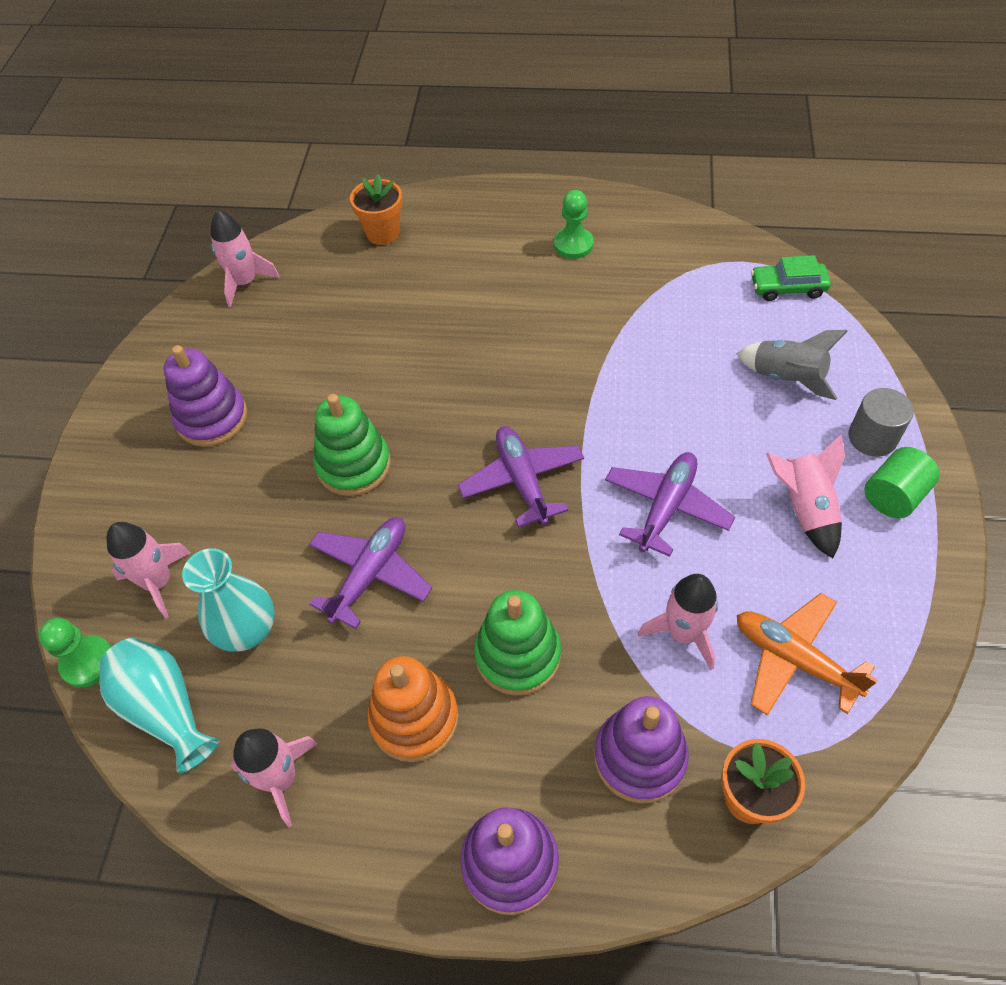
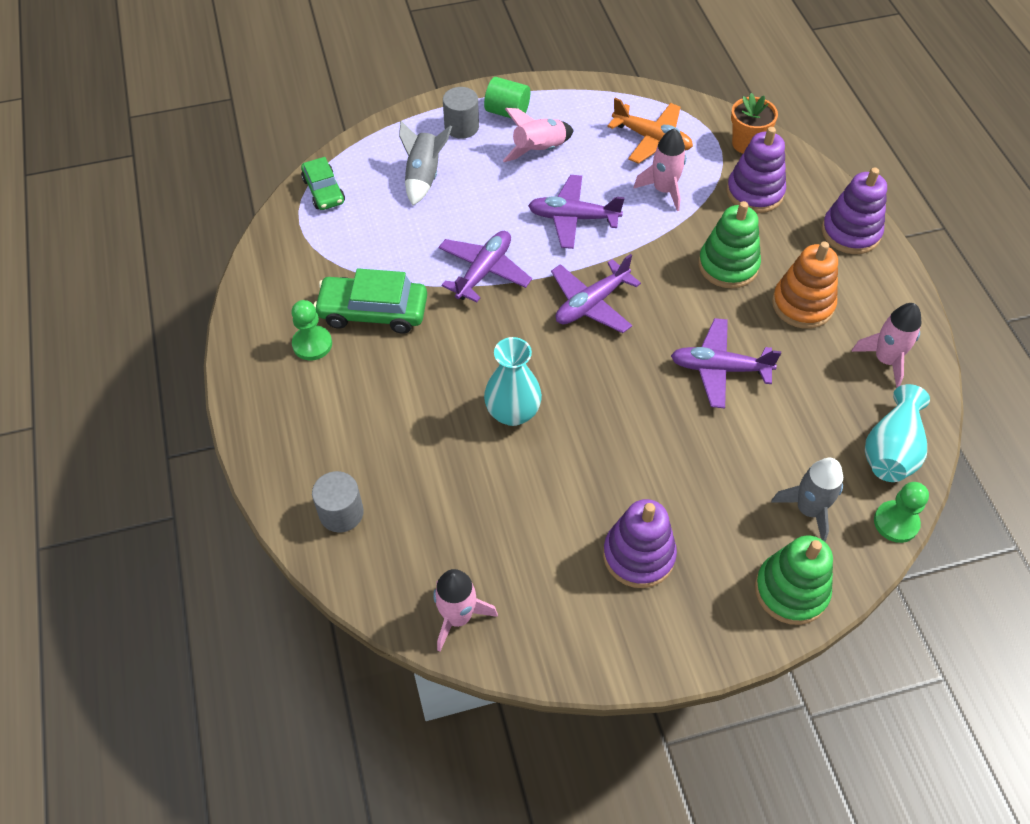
camera: 115 degrees left, 0 degrees up
(158, 582) = (808, 509): pink rocket -> grey rocket
(247, 630) = (806, 427): turquoise vase -> turquoise vase (512, 412)
(353, 465) = (632, 419): green stacking toy -> green stacking toy (791, 590)
(383, 233) = (341, 513): orange flower pot -> grey cylinder
(594, 294) = (373, 311): none -> green car
(613, 396) = (484, 271): none -> purple plane
(794, 659) = (652, 139): orange plane -> orange plane turned 75 degrees counterclockwise

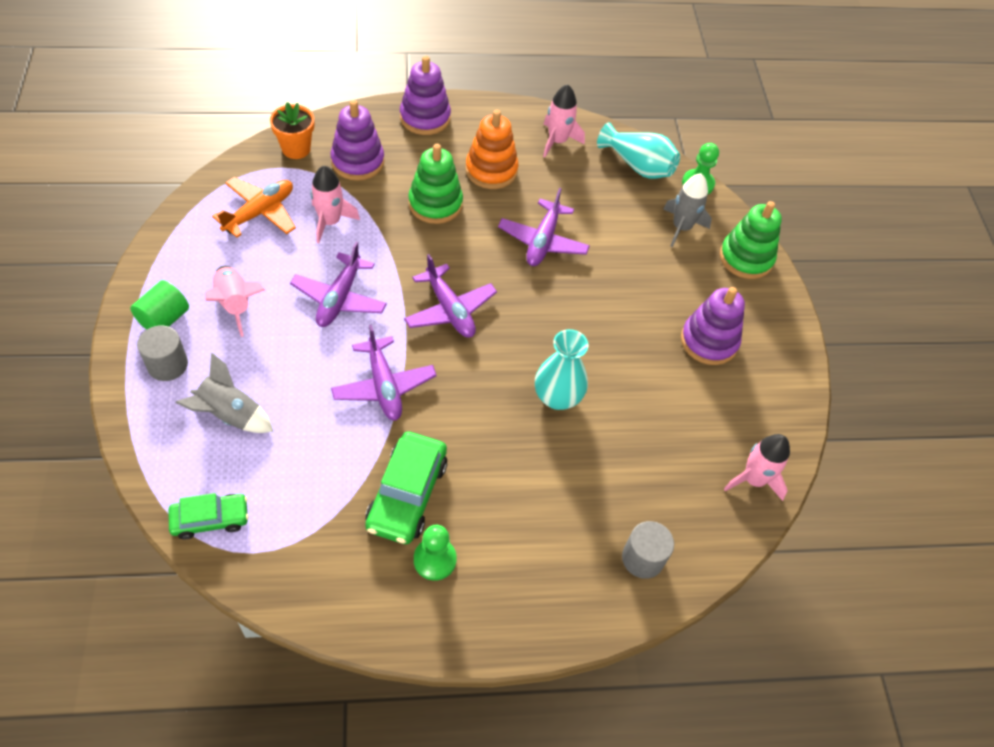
camera: 85 degrees left, 0 degrees up
(484, 271) = (384, 386): purple plane -> purple plane turned 150 degrees counterclockwise

